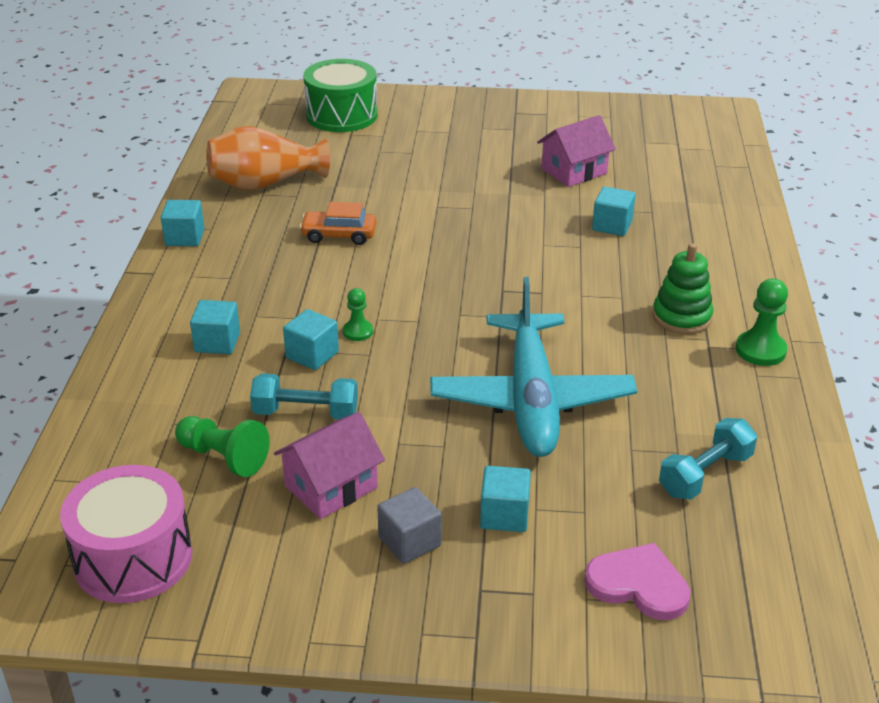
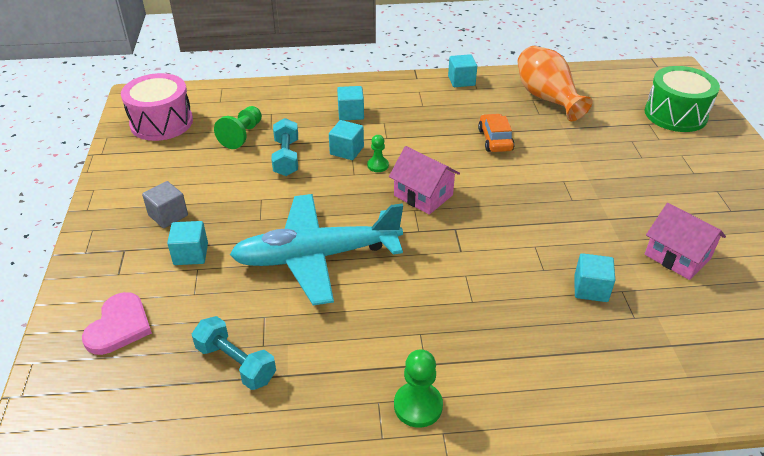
camera: 80 degrees right, 5 degrees up
(331, 487) = (217, 178): pink house -> pink house (423, 195)
(681, 317) = (454, 344): green stacking toy -> none

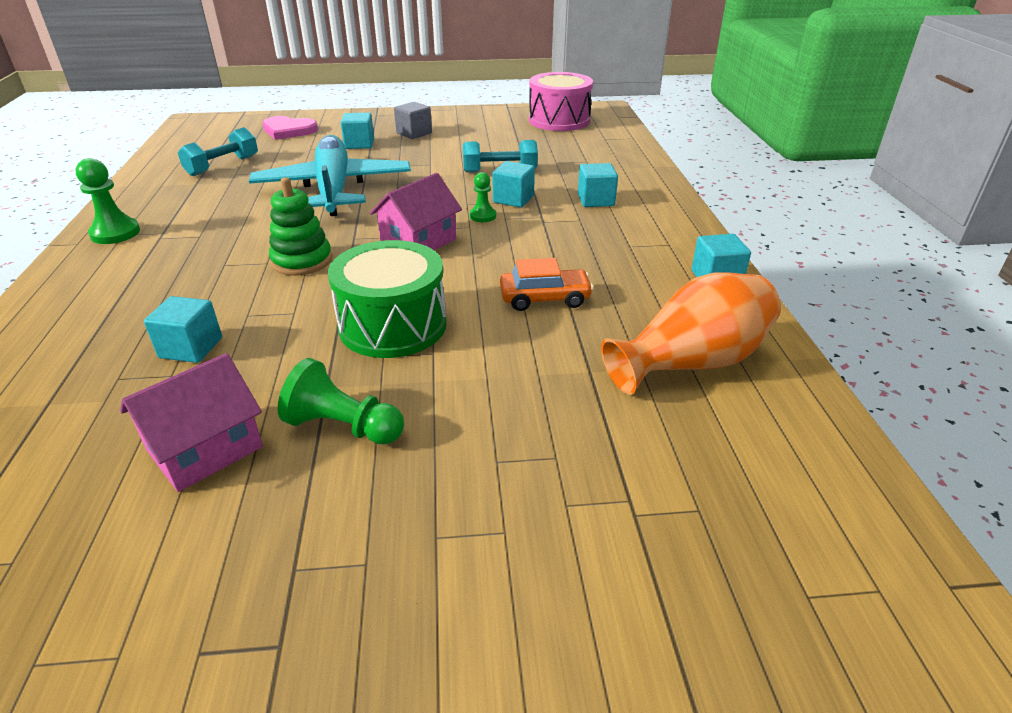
camera: 90 degrees right, 5 degrees down
(242, 135) = (540, 151): green pawn -> green pawn (343, 427)
(461, 254) = (302, 261): none -> green stacking toy
(675, 114) = (682, 563): green drum -> green drum (393, 325)

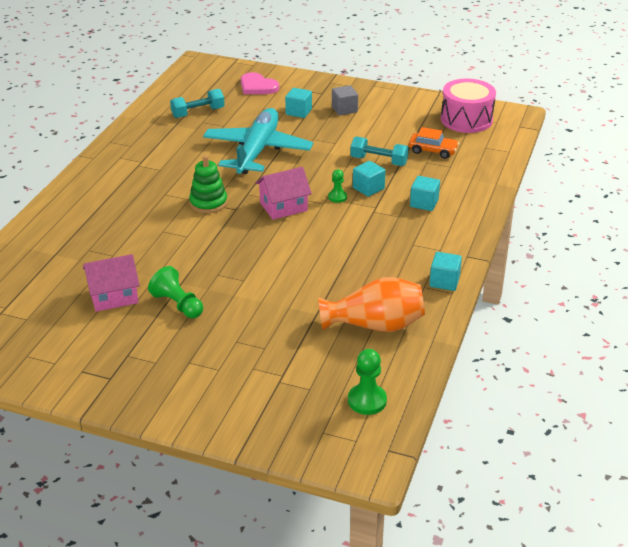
camera: 25 degrees right, 0 degrees up
(115, 233) = (115, 155): green pawn -> green pawn (367, 401)
(191, 348) = (127, 243): turquoise cube -> none
(393, 325) = (233, 258): green drum -> none
(545, 298) = (328, 265): orange car -> orange car (432, 151)

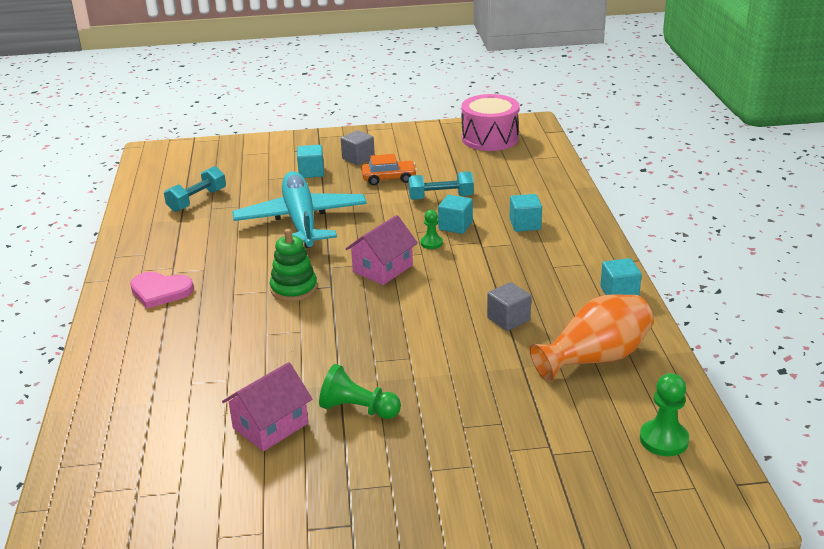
camera: 25 degrees left, 5 degrees down
(257, 86) = (242, 159): pink heart -> pink heart (160, 291)
(339, 275) = (508, 319): none -> grey cube
(432, 151) = (485, 174): orange car -> orange car (389, 178)

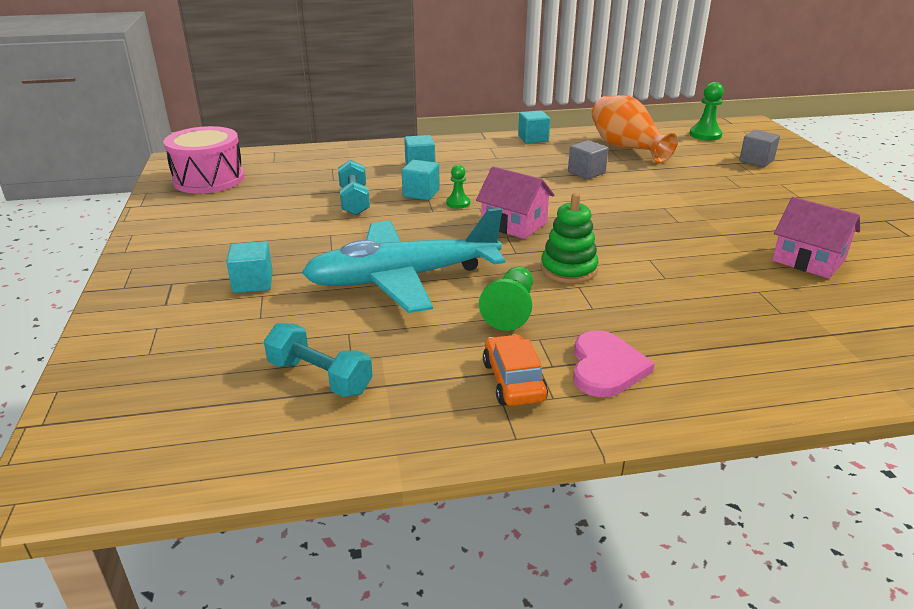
camera: 95 degrees left, 0 degrees up
(358, 158) = (222, 252): grey cube -> grey cube (756, 161)
(358, 409) = (752, 224): green pawn -> green pawn (510, 310)
(389, 178) = (295, 230): orange car -> orange car (513, 381)

